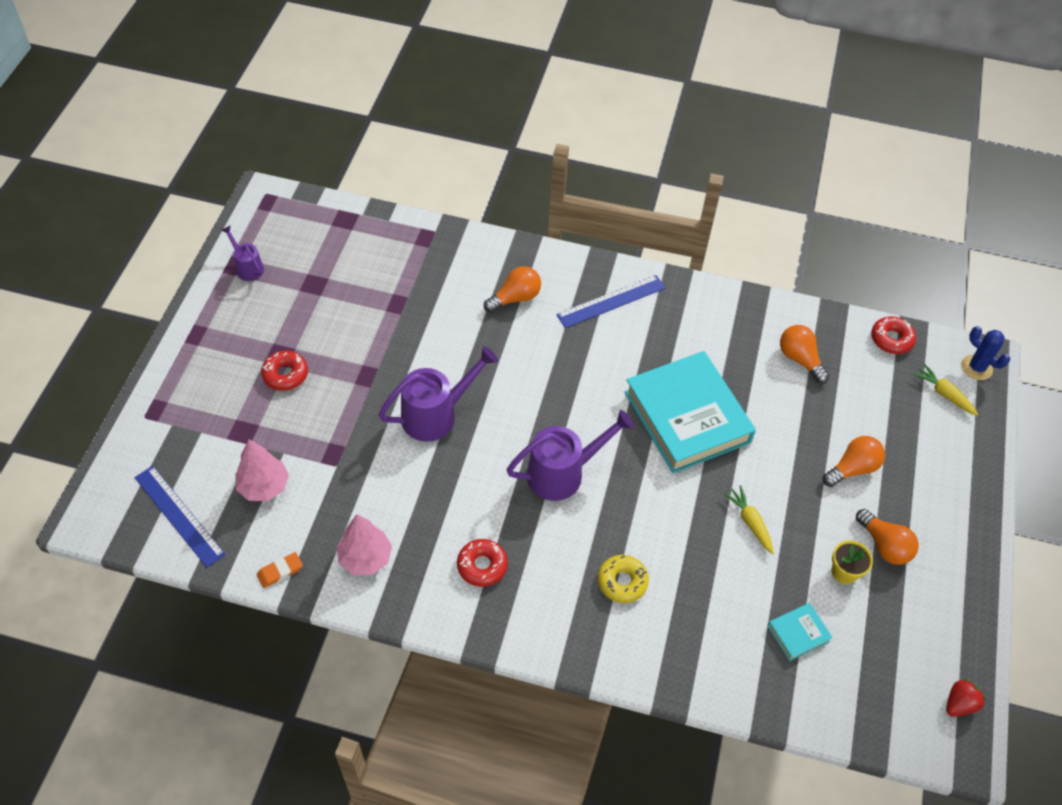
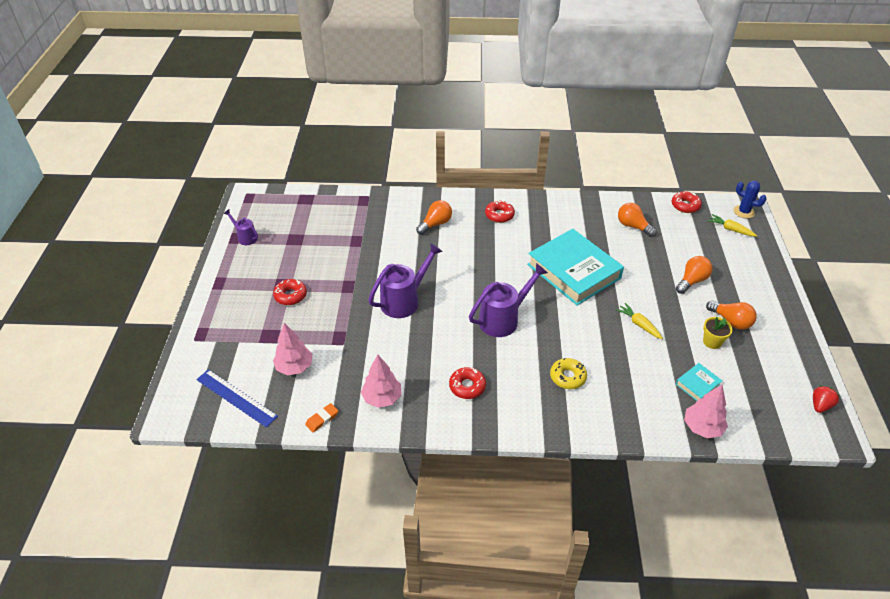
camera: 10 degrees left, 10 degrees down
(611, 301) = (499, 215): blue ruler -> red donut
(779, 699) = (702, 427): none -> pink tree

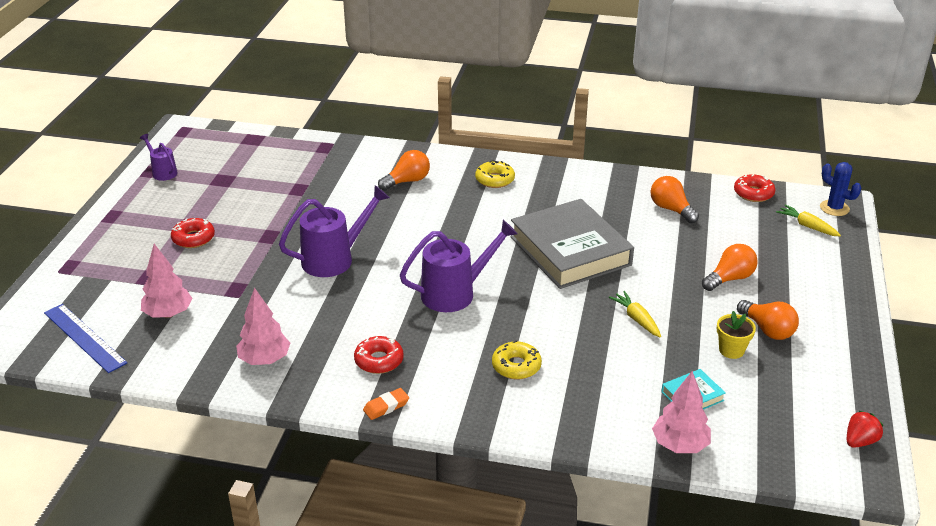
camera: 10 degrees right, 10 degrees down
(322, 419) = (180, 373): orange eraser -> orange eraser (386, 406)
(499, 215) = (495, 180): red donut -> yellow donut
(573, 271) = (570, 251): turquoise book -> grey book

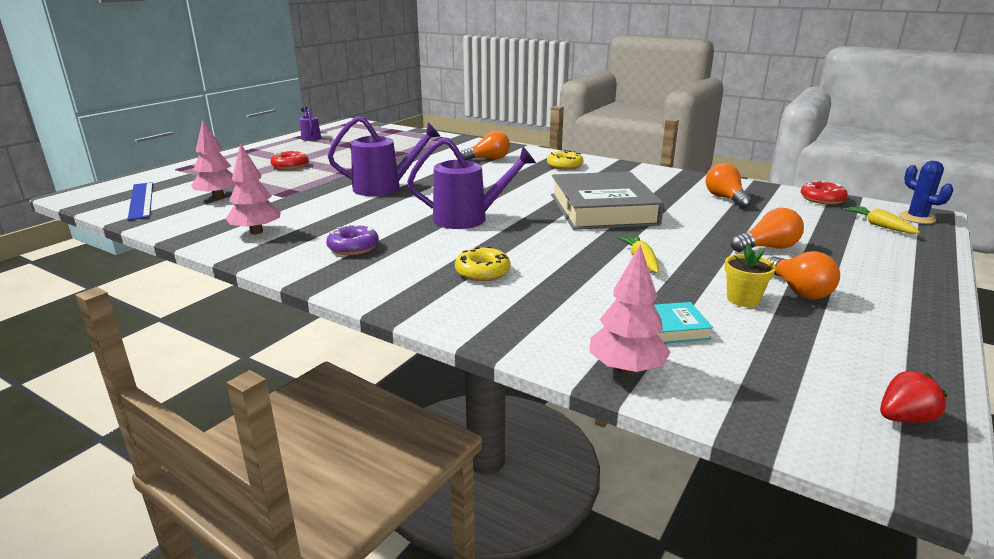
camera: 20 degrees right, 10 degrees down
(379, 360) = (353, 247): red donut -> purple donut
(386, 406) = (324, 277): orange eraser -> none

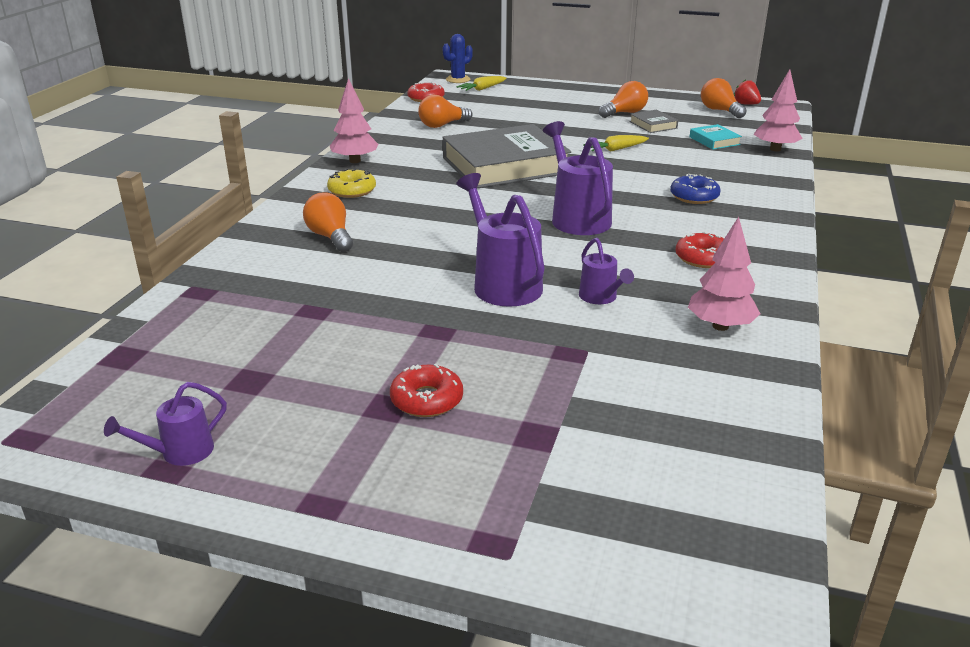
camera: 105 degrees left, 5 degrees up
(141, 200) = (706, 492): blue ruler -> none
(218, 197) = (633, 409): pink tree -> pink tree (355, 161)
(336, 207) = (601, 298): none -> purple watering can
(353, 247) = (703, 258): purple donut -> red donut
(482, 272) = (694, 196): yellow donut -> blue donut
(743, 299) = (653, 125): yellow flower pot -> grey book
(767, 248) = (555, 117): orange light bulb -> orange light bulb (720, 111)

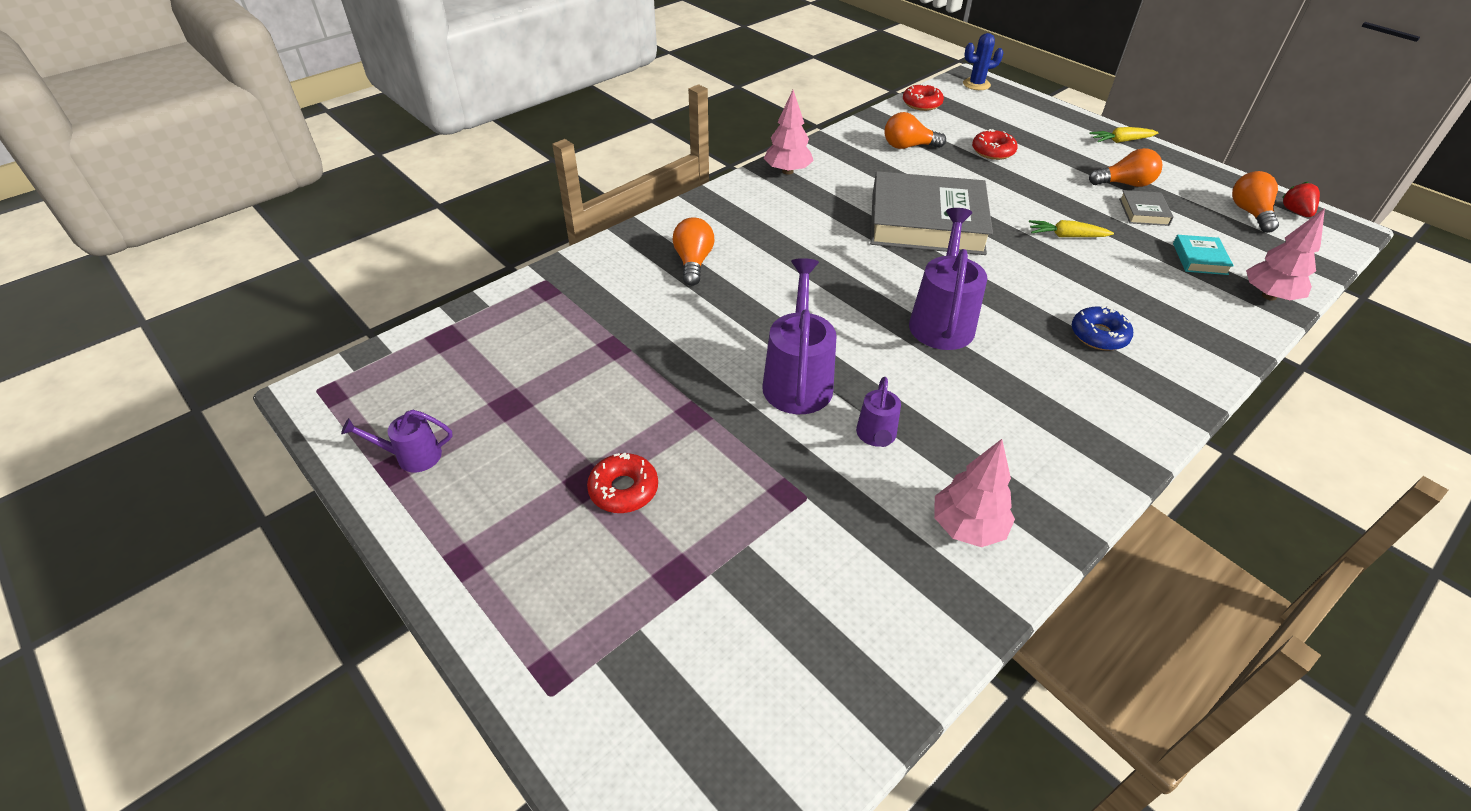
camera: 30 degrees right, 15 degrees up
(352, 190) = (755, 209): yellow donut -> none
(482, 89) = (991, 105): yellow carrot -> yellow carrot (1121, 141)
(703, 258) = (1030, 427): red donut -> red donut (993, 151)

